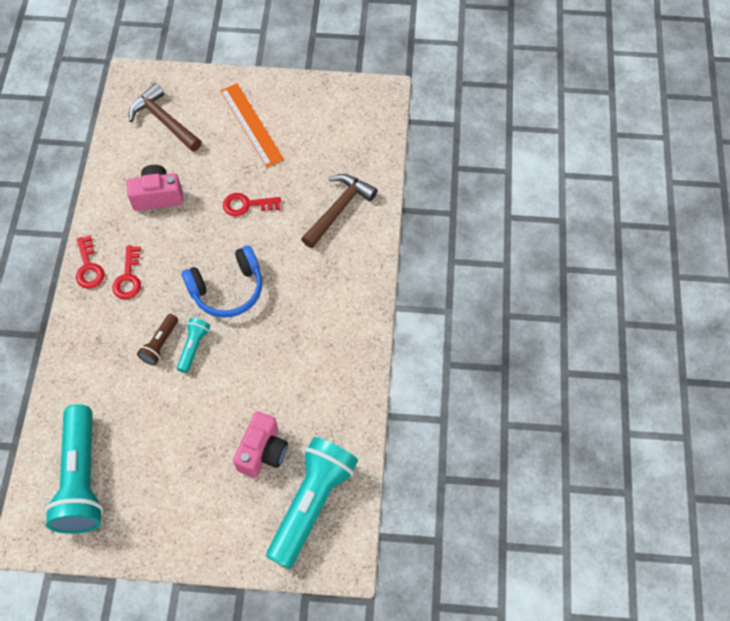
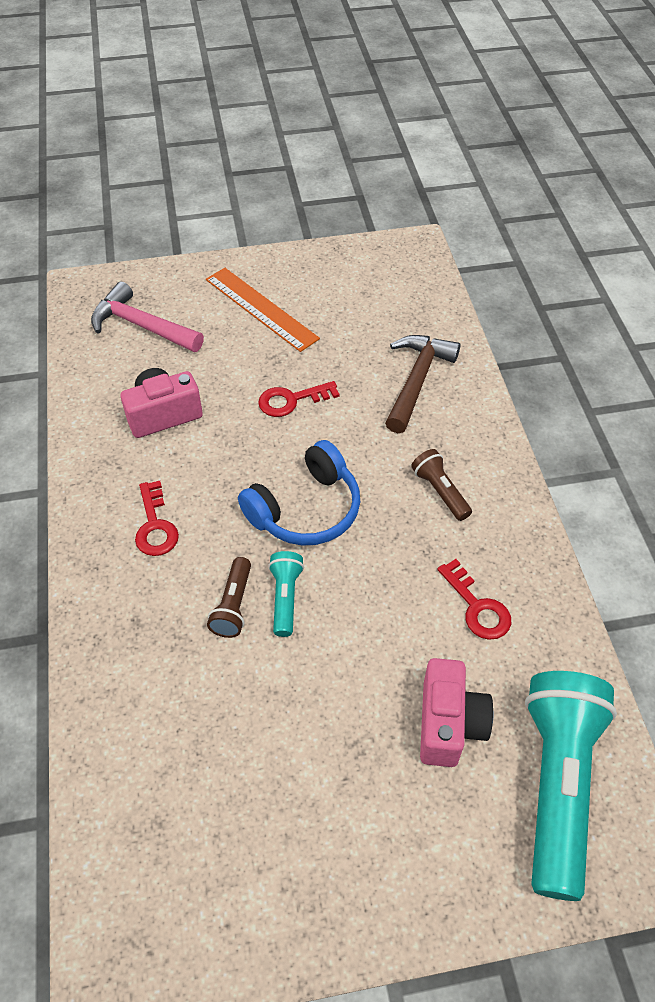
camera: 15 degrees left, 10 degrees down
(82, 478) = (174, 845): turquoise flashlight -> none
(89, 267) = (91, 525): red key -> red key (477, 606)
(164, 121) = (142, 326): brown hammer -> pink hammer
(320, 298) = (440, 491): none -> brown flashlight

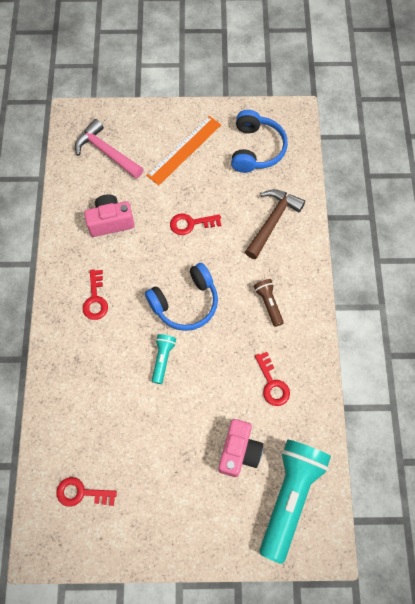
camera: 10 degrees right, 15 degrees up
(178, 846) = (81, 493): none -> red key
(233, 605) = (132, 358): brown flashlight -> none
(261, 308) = (184, 150): orange ruler -> orange ruler turned 75 degrees clockwise
(369, 294) = (256, 149): none -> blue headphones

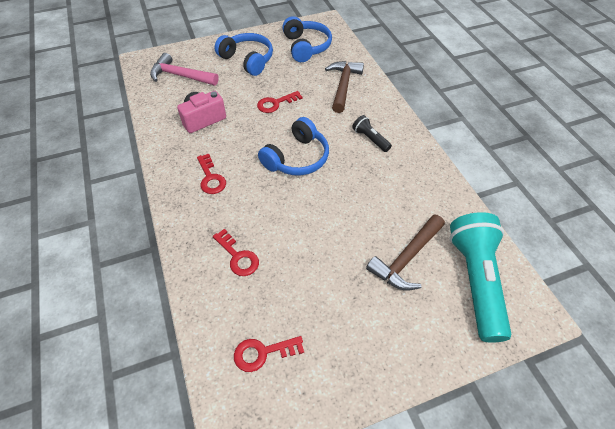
camera: 20 degrees left, 15 degrees down
(163, 359) = (296, 205): turquoise flashlight -> none
(184, 150) = (247, 60): orange ruler -> blue headphones
(239, 451) = (406, 258): pink camera -> brown hammer
(268, 304) = (370, 139): brown flashlight -> black flashlight
(272, 383) = (406, 195): red key -> red key (238, 256)

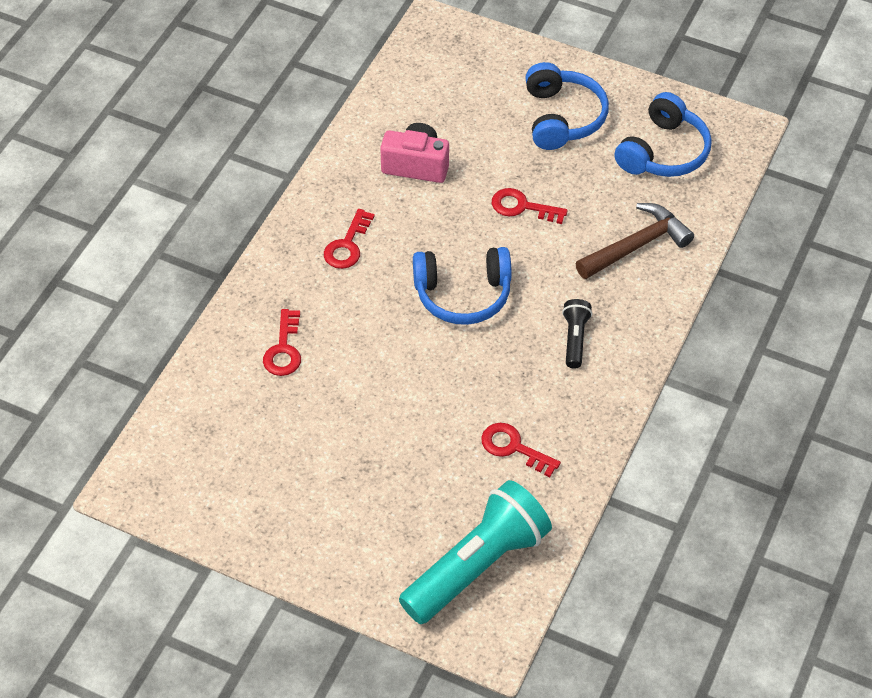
camera: 45 degrees right, 0 degrees up
(181, 76) = (455, 83): pink hammer -> none
(263, 353) = (212, 449): red key -> red key (514, 448)
(406, 258) = (438, 488): brown hammer -> none

